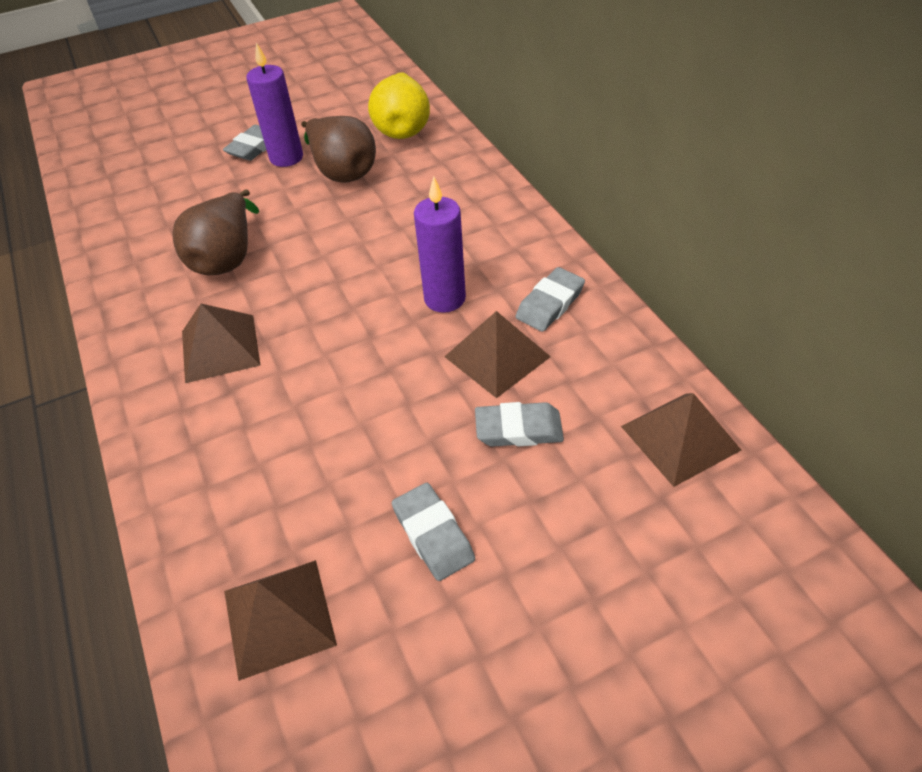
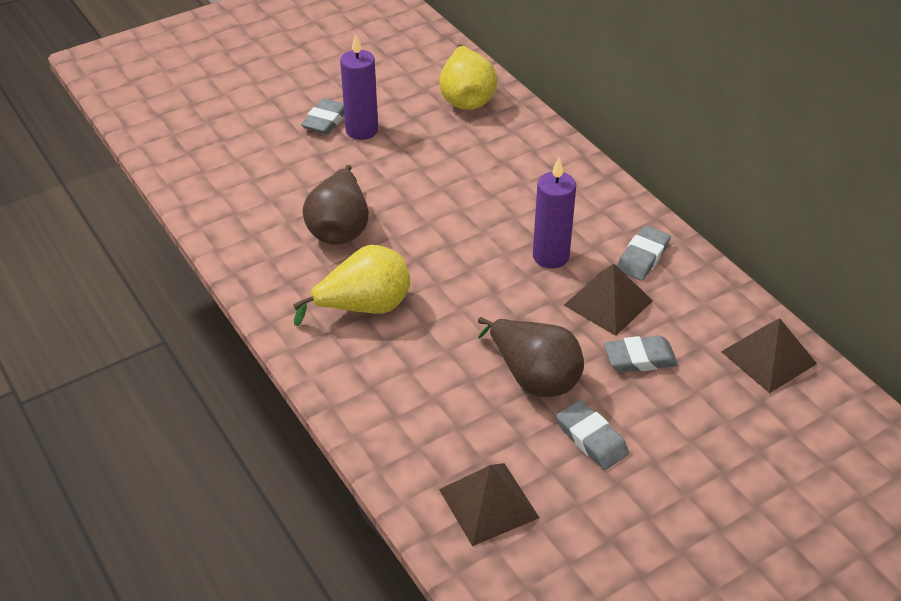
camera: 10 degrees left, 5 degrees down
(220, 348) = (364, 307): brown pyramid -> yellow pear
(342, 171) = (421, 143): brown pear -> brown pear (533, 377)

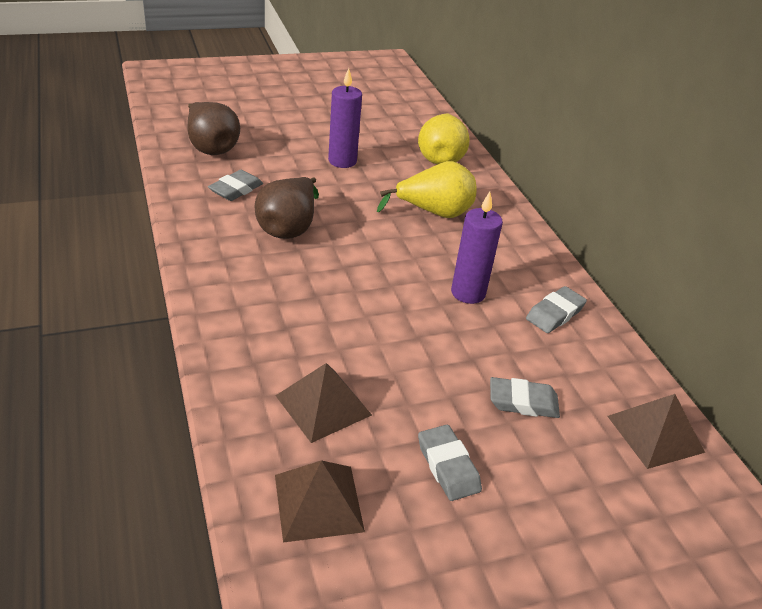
camera: 10 degrees right, 5 degrees down
(326, 120) = (315, 148): grey eraser -> grey eraser (236, 189)
(364, 307) = (280, 294): yellow pear -> yellow pear (434, 213)
(533, 377) = (412, 393): brown pear -> brown pear (211, 147)
(608, 302) = (509, 344): brown pyramid -> brown pyramid (323, 405)

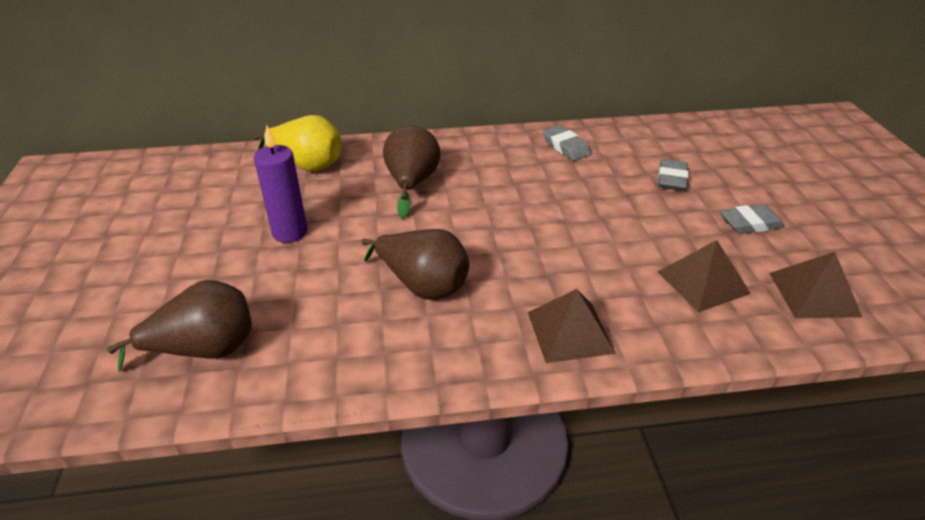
camera: 75 degrees left, 0 degrees up
(236, 189) = (328, 327): grey eraser -> none
(434, 213) = (412, 184): yellow pear -> brown pear
(468, 293) = (540, 183): purple candle -> none
(655, 434) = (688, 133): brown pyramid -> brown pyramid (570, 332)

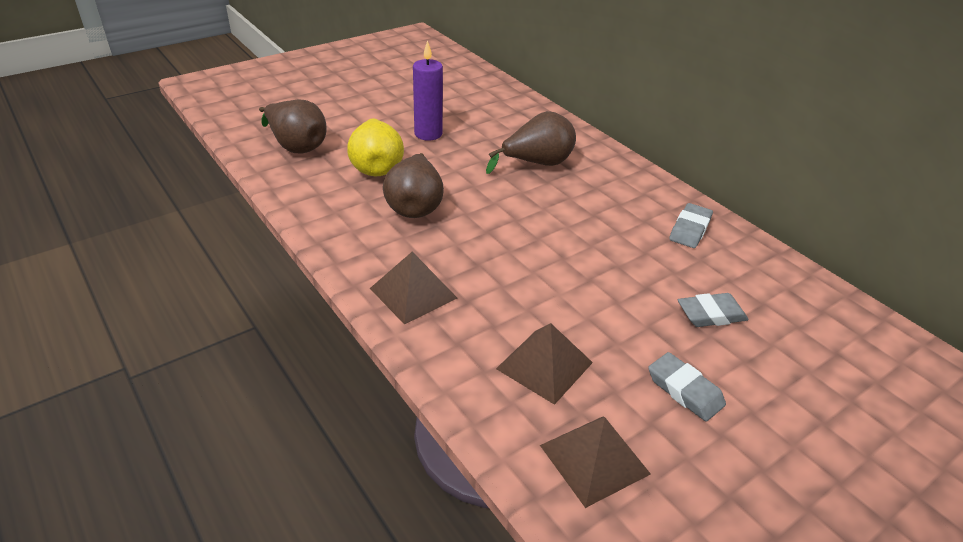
camera: 60 degrees right, 0 degrees up
(307, 165) = (513, 113): yellow pear -> yellow pear (376, 167)

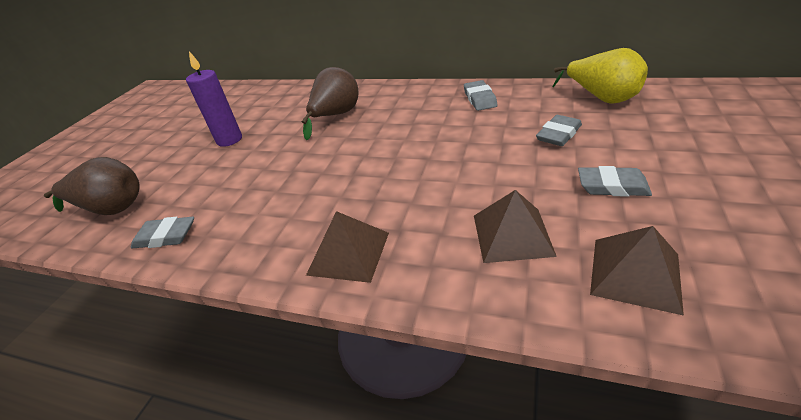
camera: 30 degrees left, 0 degrees up
(311, 194) = (165, 236): none -> grey eraser
(376, 167) = (208, 183): yellow pear -> yellow pear (601, 98)
(415, 206) = (275, 191): brown pear -> none

